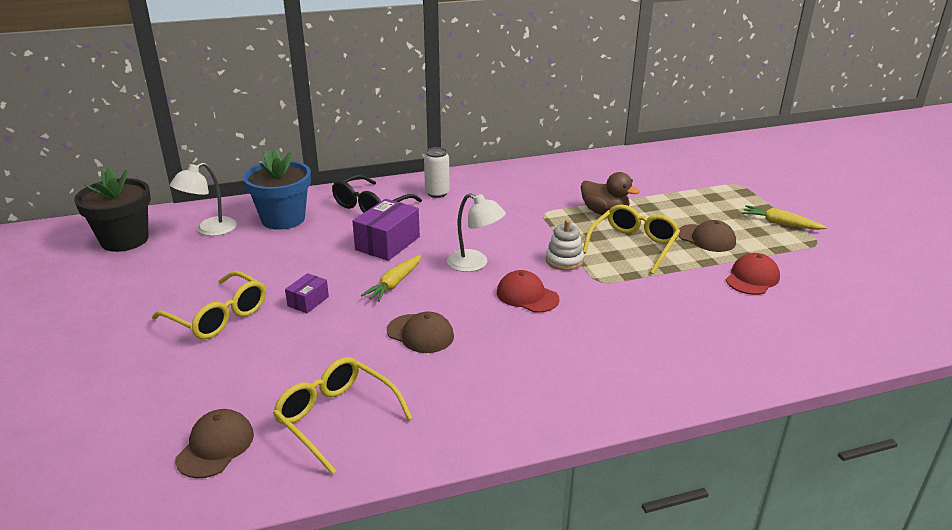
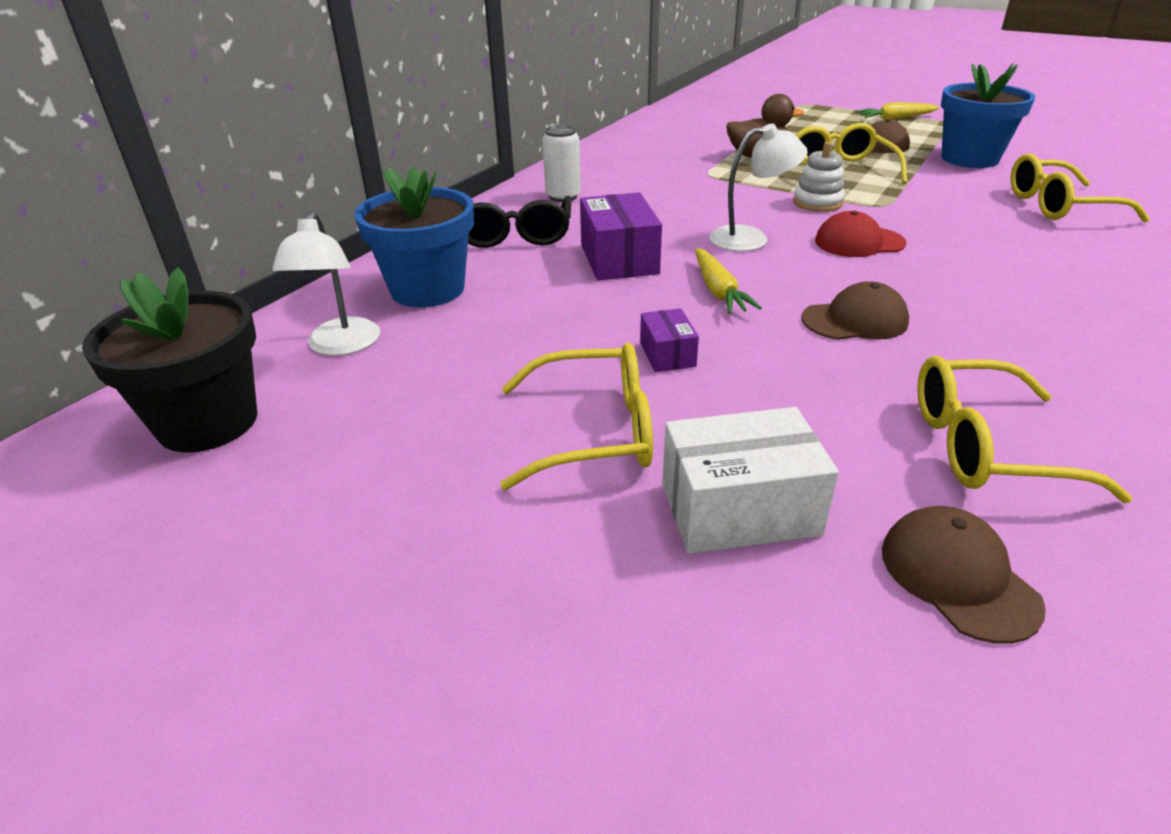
camera: 40 degrees left, 5 degrees up
(203, 375) = (739, 509): none -> white box
(721, 339) = (1058, 206): none -> yellow glasses
(752, 278) = (969, 159): red cap -> blue flower pot

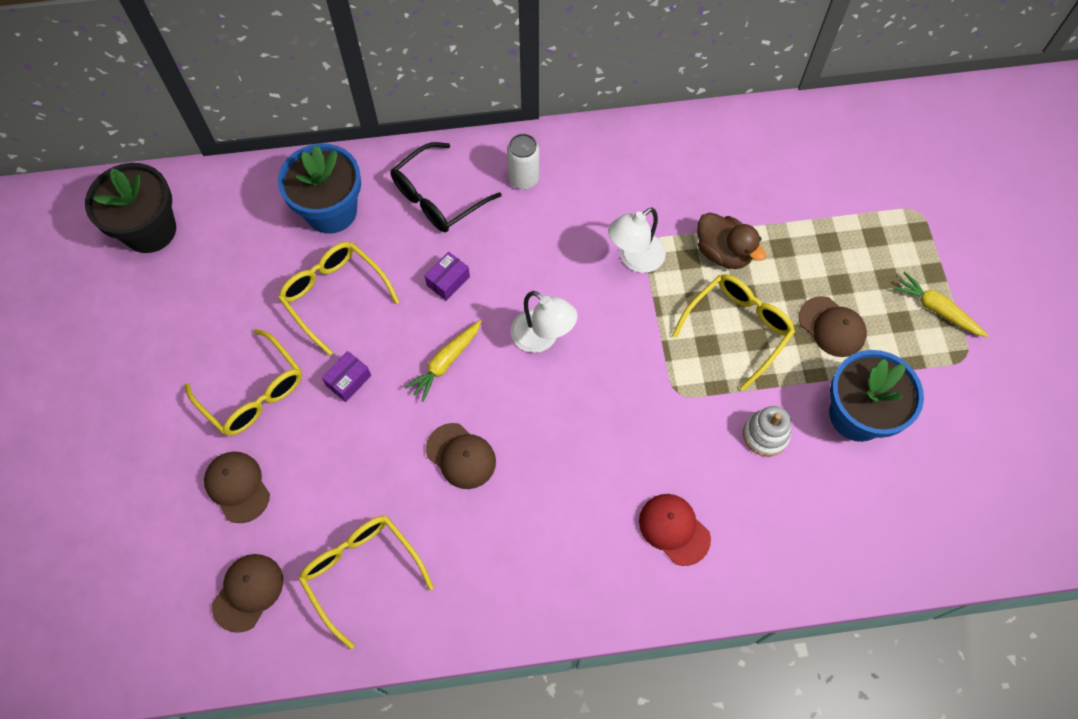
camera: 50 degrees right, 30 degrees up
(341, 346) = (245, 223): white lamp -> white lamp (634, 259)
(619, 259) = (448, 281): purple box -> purple box, size x0.55
(739, 509) = (237, 487): white box -> brown cap
(817, 203) = (647, 347): white stacking toy -> white stacking toy (765, 434)
(859, 242) = (589, 407): red cap -> red cap (674, 529)
(1058, 206) = (780, 517): yellow glasses -> yellow glasses (334, 295)

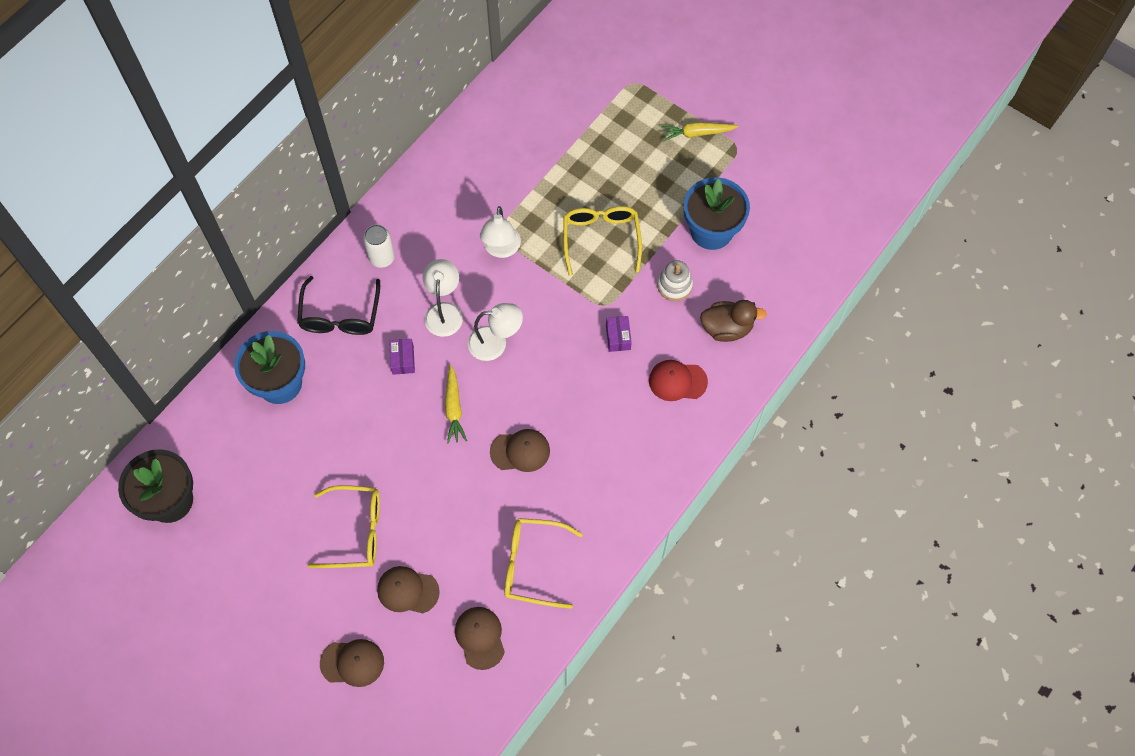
camera: 45 degrees left, 0 degrees up
(334, 295) = (340, 431): yellow glasses -> none
(348, 380) = (406, 471): purple box -> purple box (618, 337)
(527, 270) = (444, 311): none -> white lamp
(723, 252) = (548, 201): brown duck -> brown duck (727, 328)
(832, 327) = (651, 192): brown cap -> brown cap (352, 662)

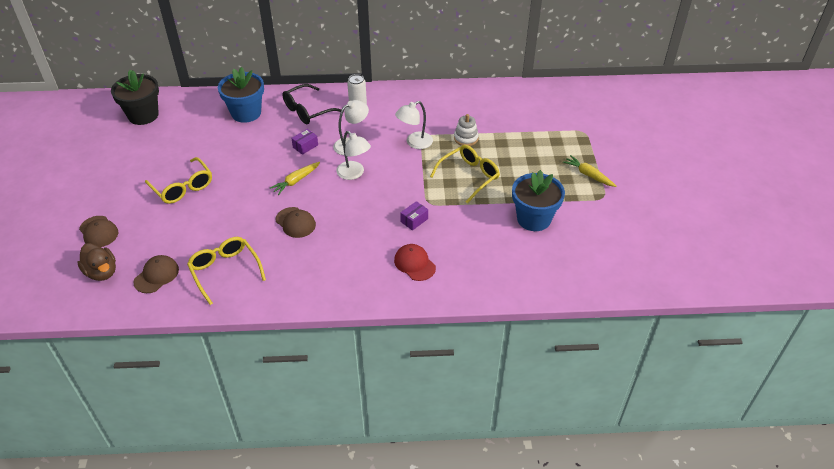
camera: 50 degrees right, 20 degrees down
(407, 590) = (163, 228): brown cap -> none
(674, 285) = (477, 224): white stacking toy -> white stacking toy (466, 138)
(727, 328) = (477, 265): brown duck -> brown duck (102, 272)

